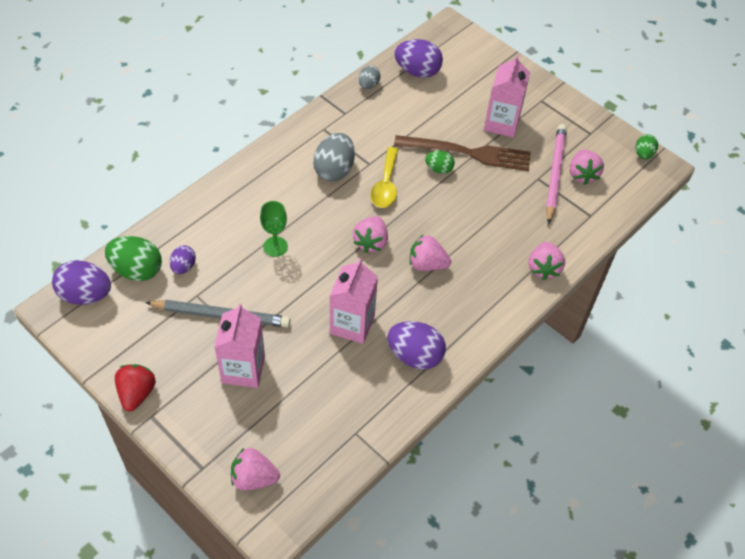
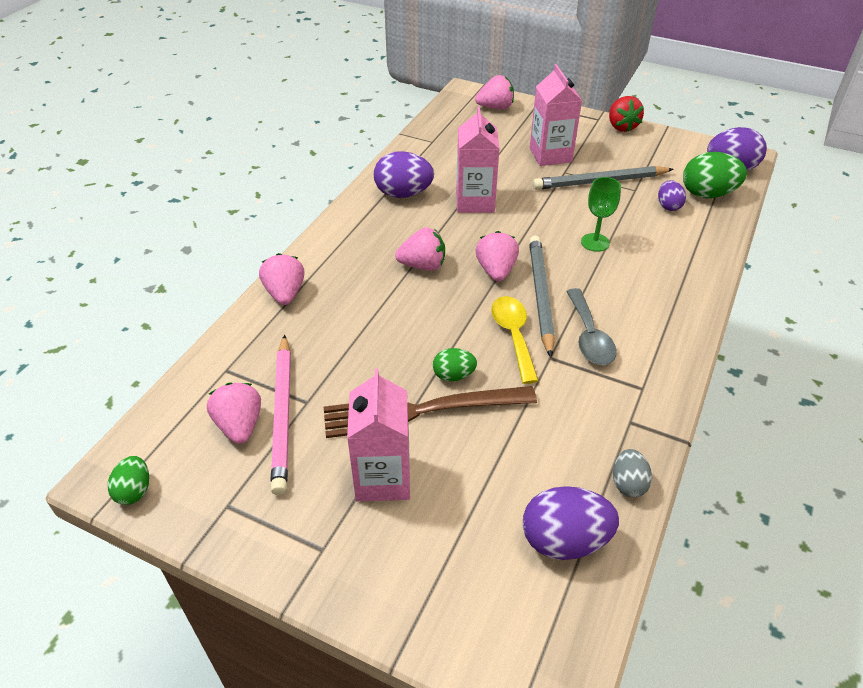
camera: 165 degrees right, 10 degrees down
(334, 170) = (589, 336): grey egg -> grey spoon
(349, 211) = (540, 295): none -> grey pencil

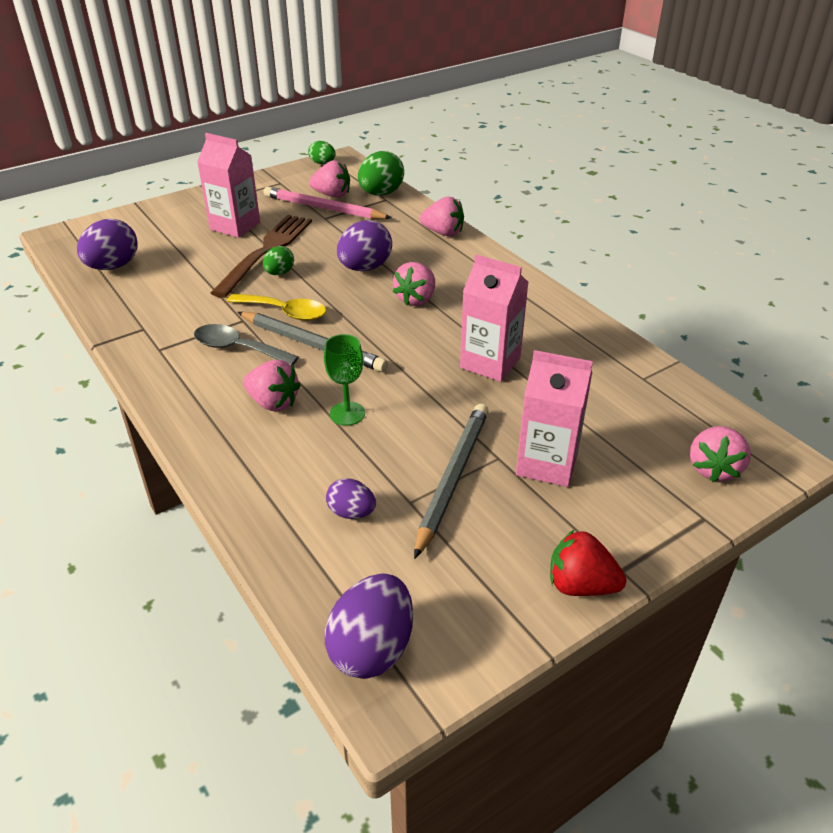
camera: 120 degrees right, 5 degrees down
(403, 194) = (541, 324): purple egg -> purple egg (365, 268)
(496, 271) = (369, 334): pink strawberry -> pink strawberry (273, 402)
(628, 483) = (107, 304): grey egg -> none
(707, 194) = (339, 571): green egg -> green egg (381, 194)

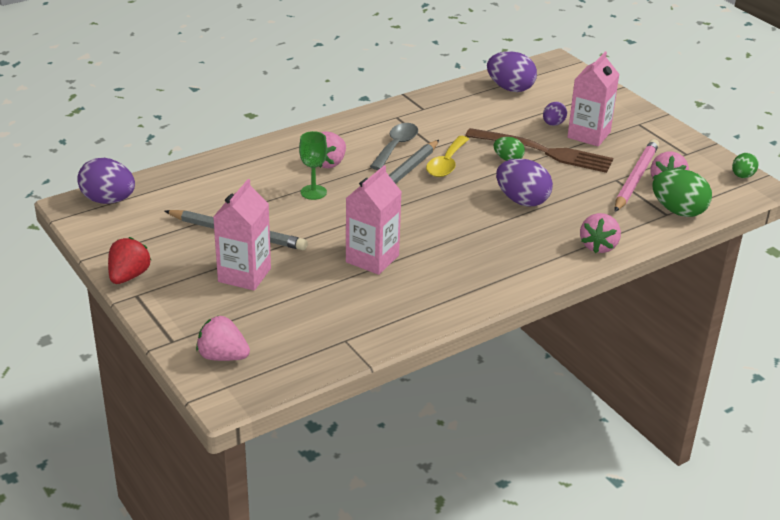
camera: 90 degrees right, 5 degrees down
(351, 512) = (214, 194): purple egg -> purple egg (553, 124)
(416, 299) = (470, 226): pink strawberry -> none

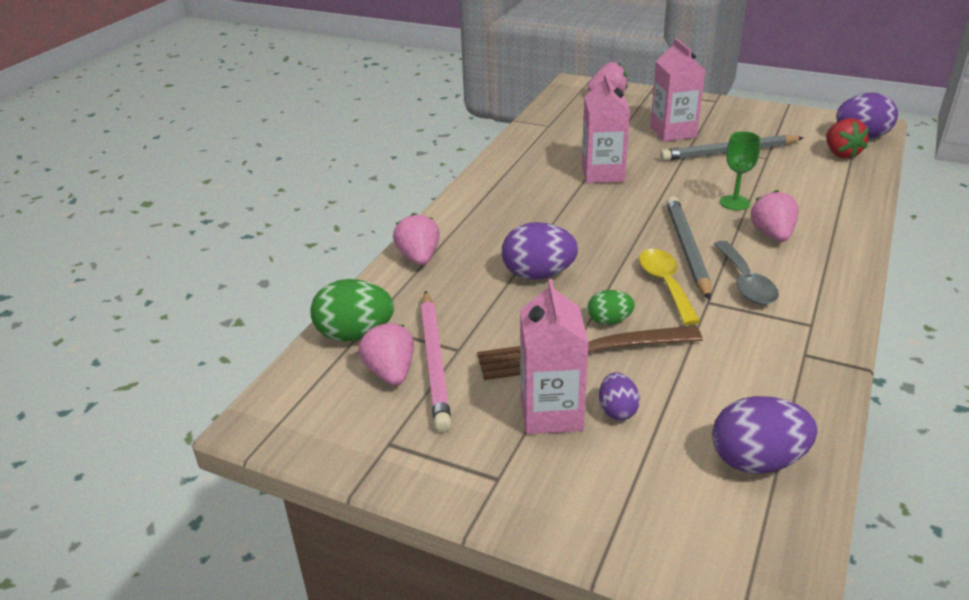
camera: 150 degrees right, 0 degrees up
(129, 276) = (741, 106): red strawberry -> red strawberry (841, 154)
(742, 176) = (287, 434): green egg -> none

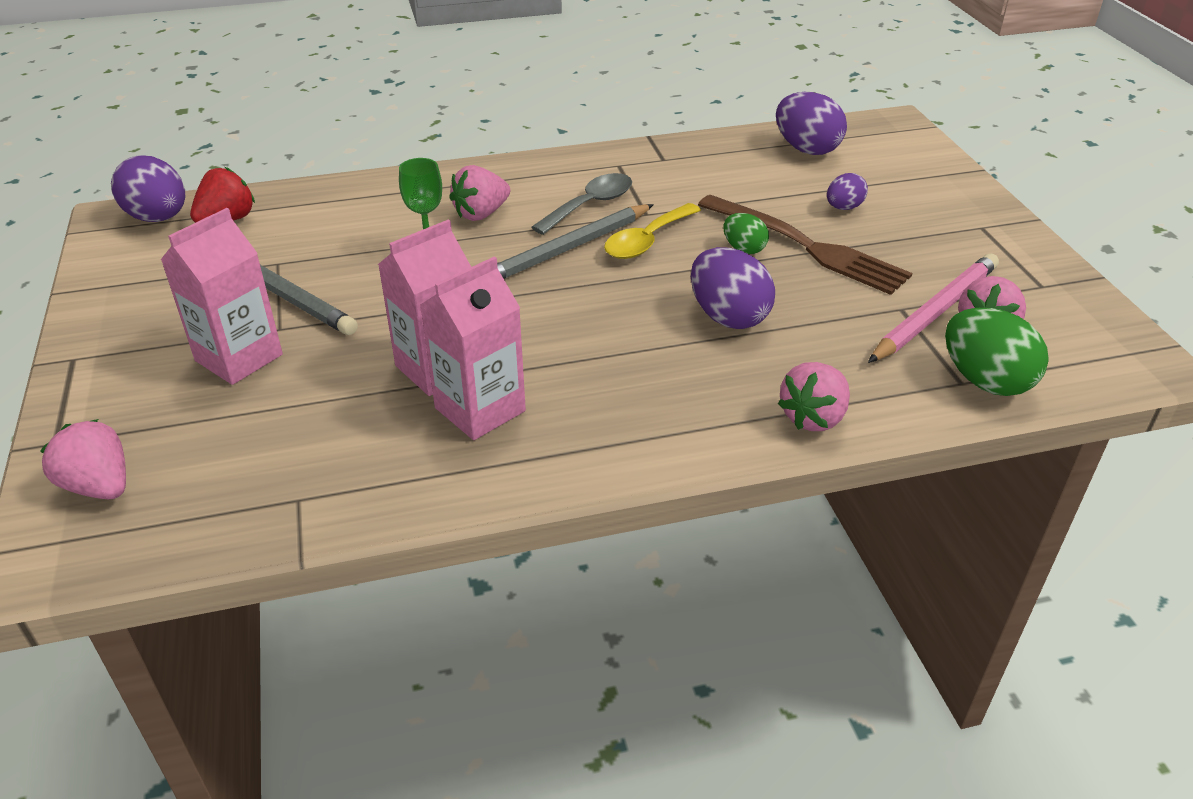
camera: 130 degrees left, 5 degrees up
(551, 413) = (891, 232): pink carton -> pink carton (480, 409)

